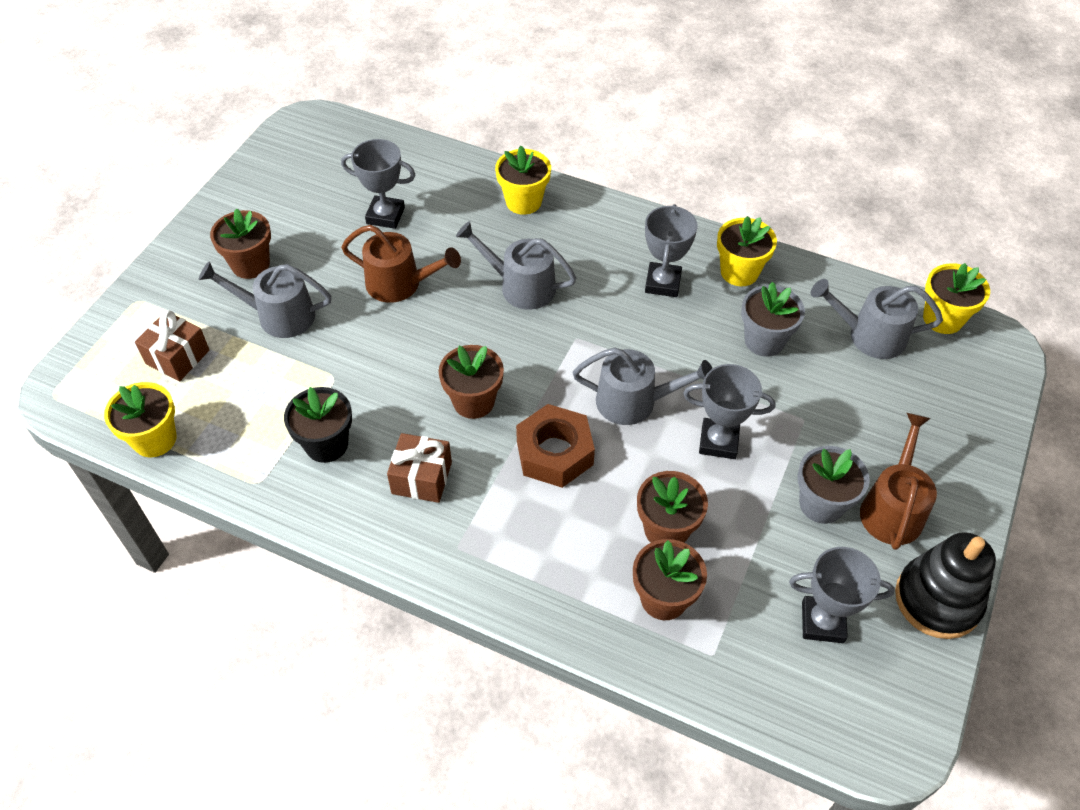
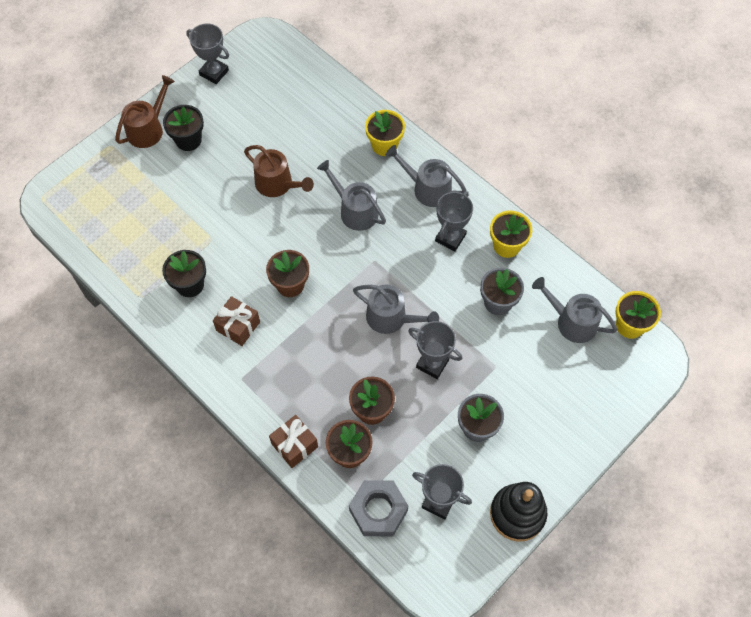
camera: 20 degrees right, 10 degrees up
(154, 439) = (91, 248): yellow flower pot -> none
(177, 357) = (122, 194): brown gift -> brown gift (294, 445)
(250, 264) = (188, 140): brown flower pot -> black flower pot
(279, 316) = (193, 184): grey watering can -> grey watering can (427, 189)
(385, 216) = (288, 128): grey trophy -> grey trophy (214, 73)
(554, 453) = (325, 336): brown nut -> none
(744, 665) = (378, 510): none -> grey nut
(892, 508) = (521, 446): brown watering can -> brown watering can (148, 129)

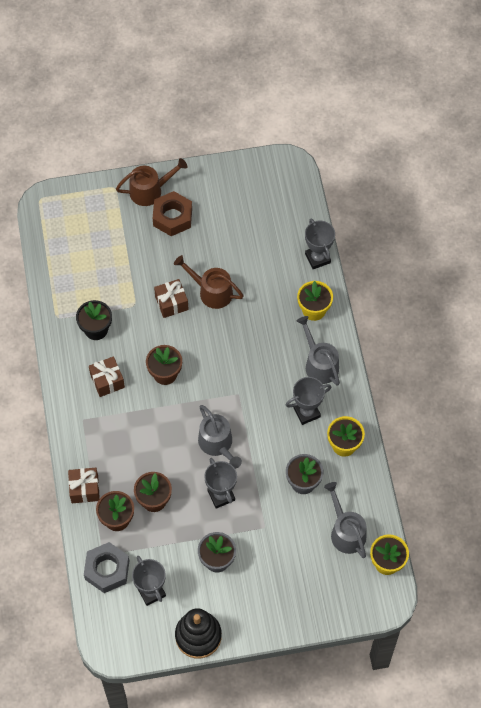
camera: 35 degrees right, 0 degrees up
(188, 140) = (172, 217): black flower pot -> brown nut
(214, 73) = (230, 173): grey trophy -> grey trophy (317, 258)
(246, 216) = (171, 303): none -> brown gift
(277, 184) = (212, 292): brown watering can -> brown watering can turned 135 degrees clockwise
(355, 211) = (253, 347): grey watering can -> none

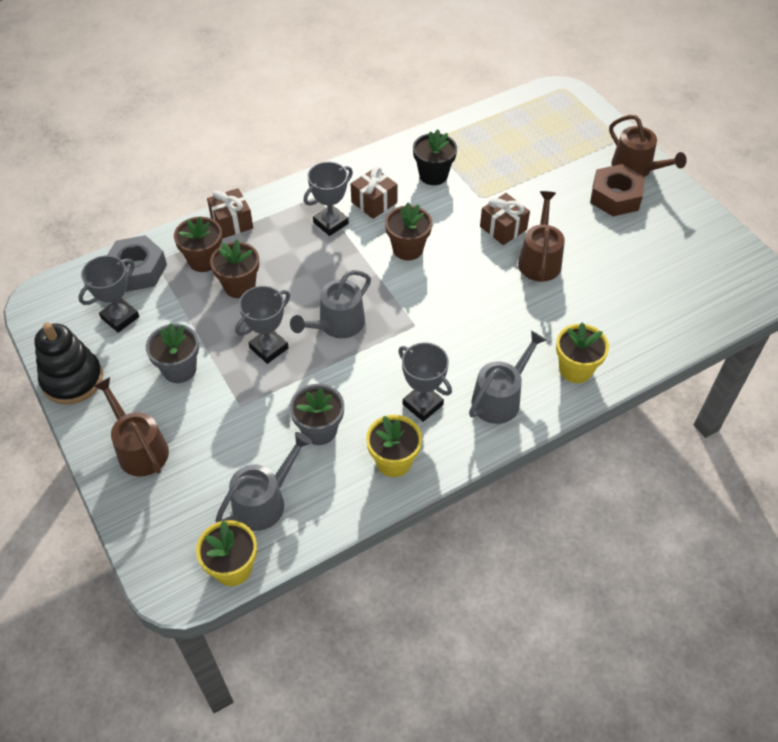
camera: 70 degrees right, 10 degrees down
(276, 601) = (139, 449): none -> brown watering can
(317, 258) = (653, 351): grey trophy -> grey trophy (331, 223)

